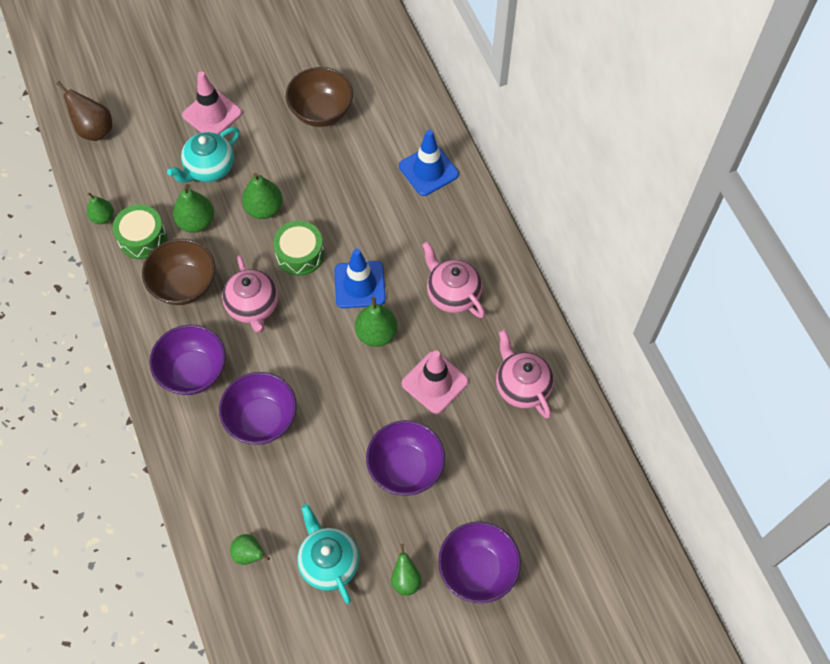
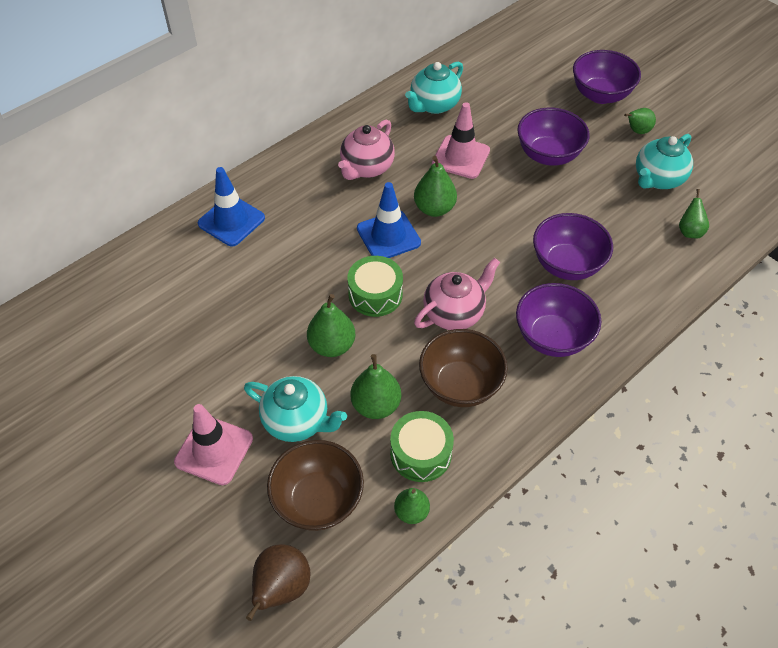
camera: 110 degrees left, 10 degrees down
(321, 112) = (180, 336): brown bowl -> brown bowl (318, 500)
(522, 386) = (434, 105): pink teapot -> turquoise teapot

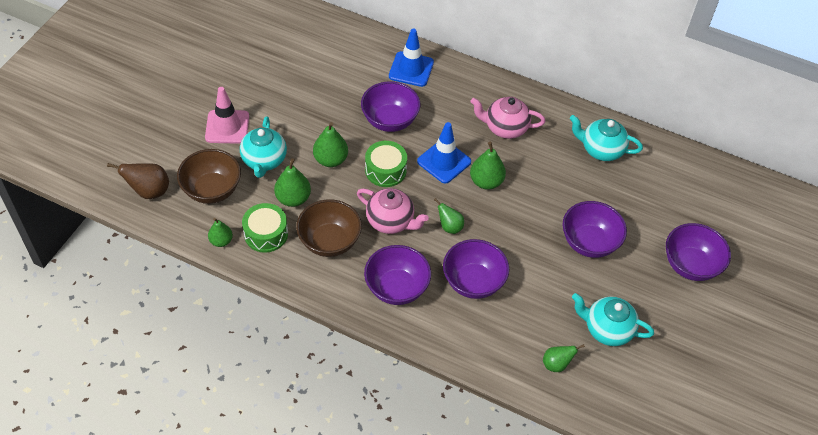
camera: 65 degrees right, 0 degrees up
(300, 266) = (390, 120): none -> purple bowl
(461, 157) = (551, 183): pink traffic cone -> none
(637, 131) = (659, 303): green pear -> green pear (449, 227)

